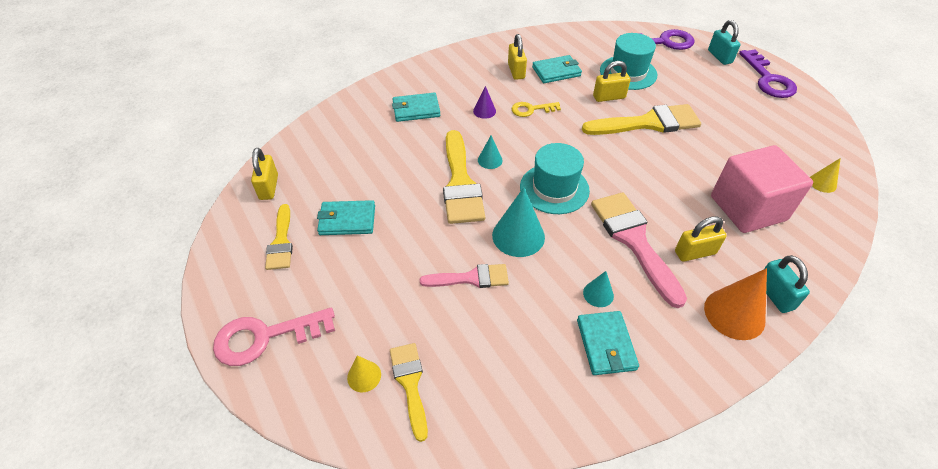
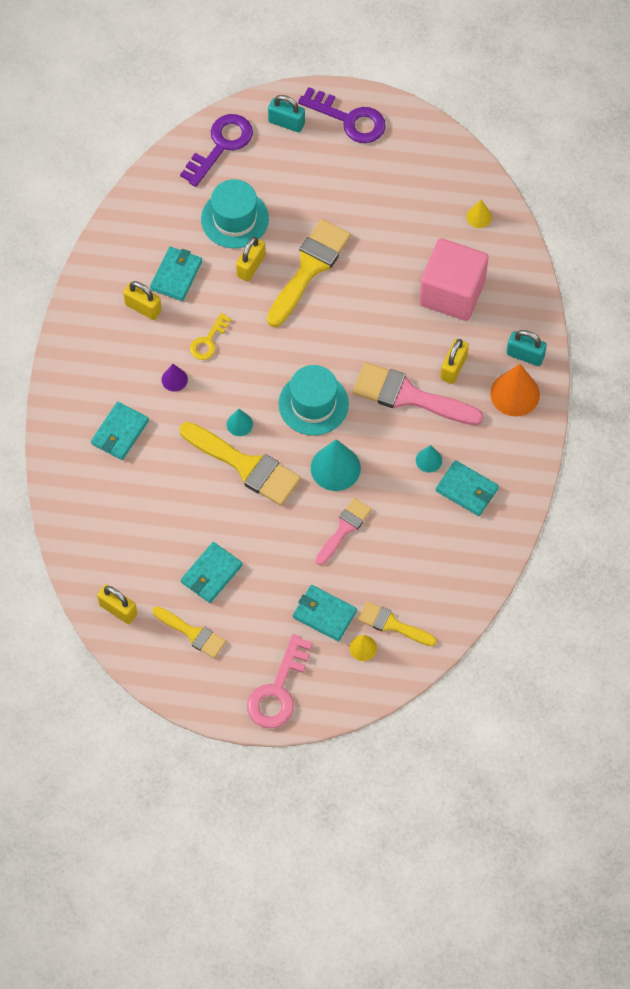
camera: 50 degrees left, 15 degrees up
(374, 320) = (324, 614): none -> turquoise wallet

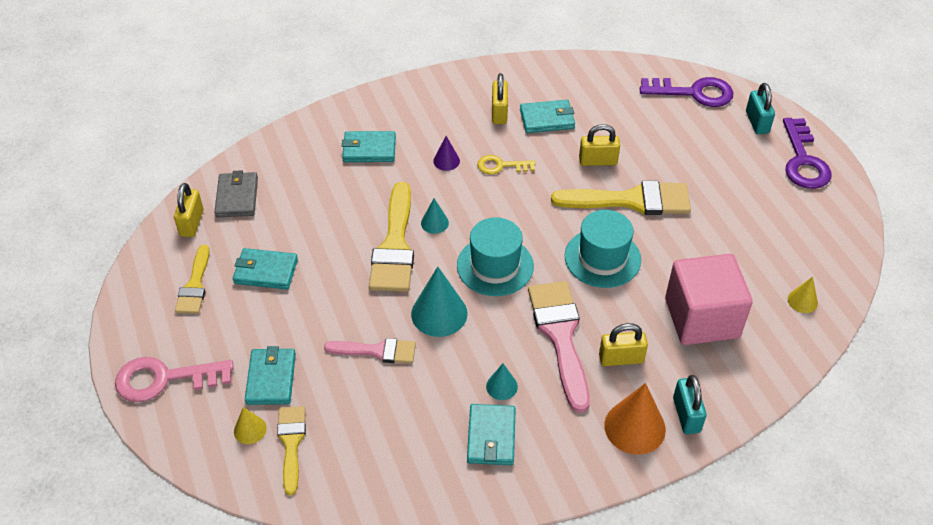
camera: 60 degrees right, 15 degrees down
(110, 562) = (237, 197): none -> grey wallet
(234, 219) = (633, 131): turquoise hat -> turquoise hat (602, 258)

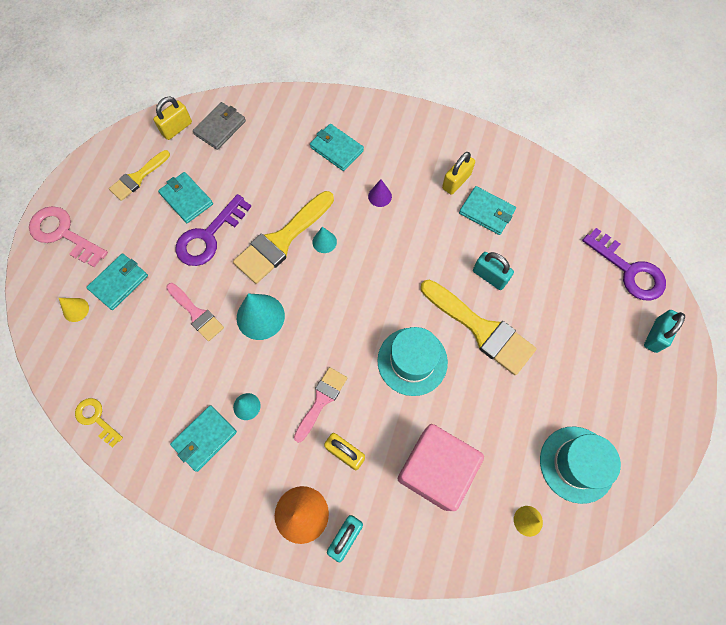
camera: 40 degrees right, 20 degrees up
(291, 443) = (89, 339): yellow brush -> none
(495, 266) = (331, 308): turquoise hat -> turquoise hat (577, 464)
(501, 166) = (414, 228): yellow key -> yellow key (96, 419)
(560, 336) = (321, 400): pink brush -> pink brush, size x0.59
(598, 161) = (489, 276): yellow padlock -> turquoise padlock
(803, 160) = (660, 399): purple key -> purple key (209, 236)

